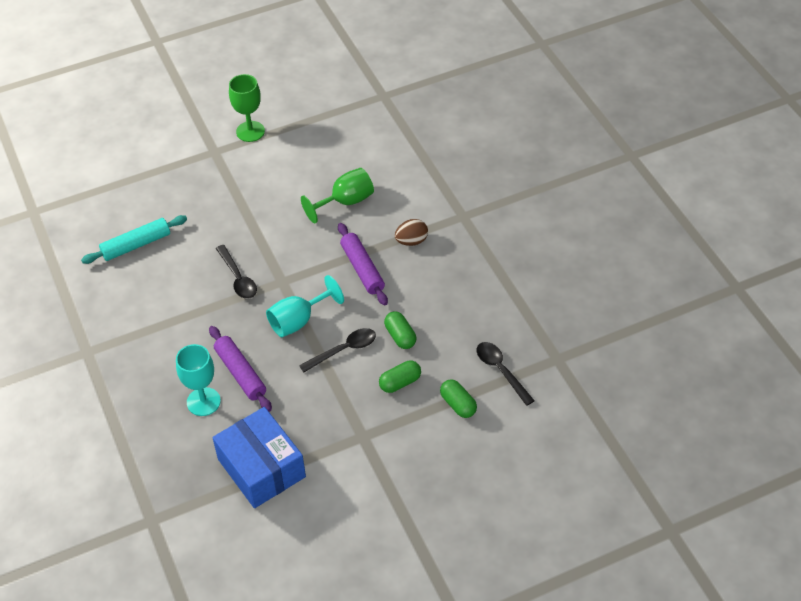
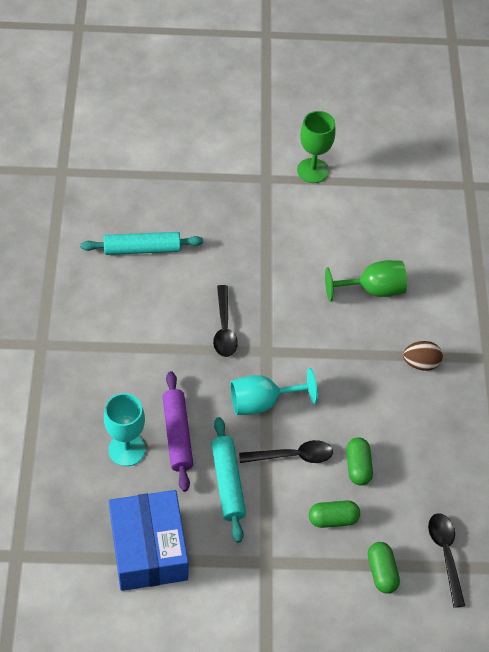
camera: 20 degrees right, 5 degrees up
(301, 391) = (228, 482): none -> turquoise rolling pin
(362, 269) = (354, 373): purple rolling pin -> none

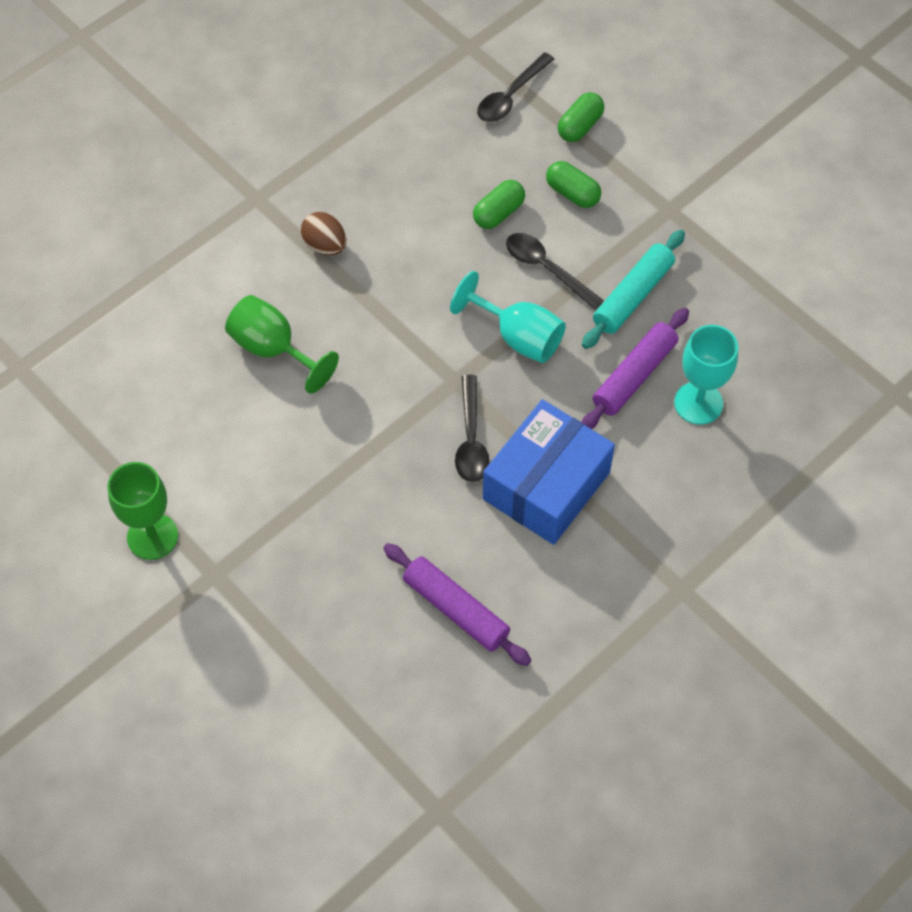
camera: 130 degrees left, 5 degrees up
(142, 249) = (456, 609): turquoise rolling pin -> purple rolling pin
(149, 549) = (765, 301): blue box -> blue box (546, 485)
(224, 329) = (471, 439): black spoon -> black spoon turned 135 degrees clockwise

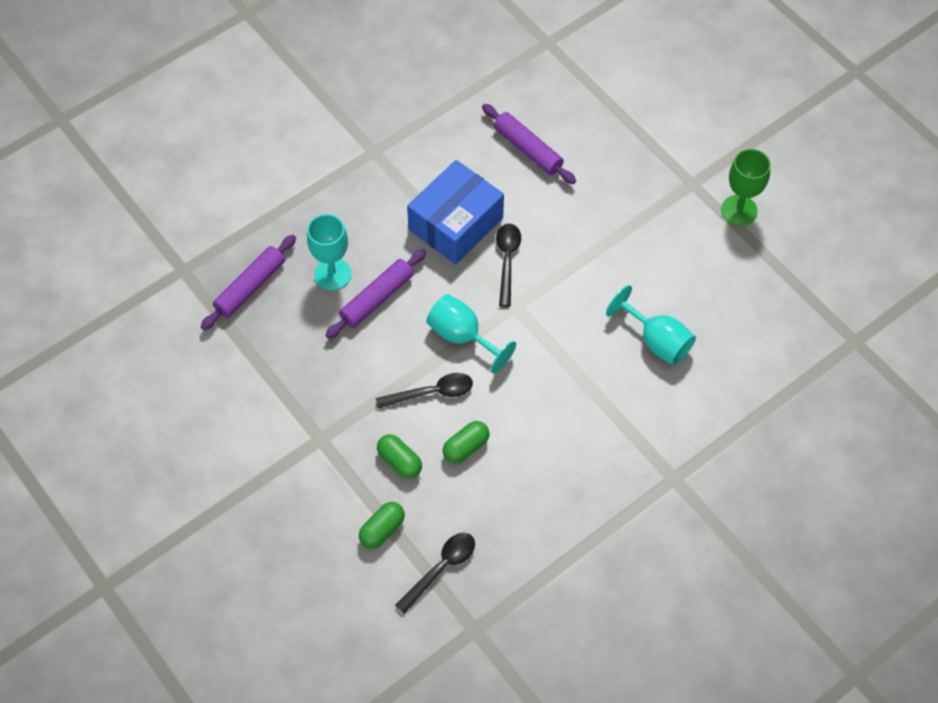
camera: 175 degrees left, 0 degrees up
(273, 349) = (656, 341): green goblet -> turquoise goblet
(325, 246) = (615, 428): brown egg -> none
(546, 268) = (432, 393): black spoon -> black spoon turned 60 degrees counterclockwise
(632, 296) = (365, 363): turquoise rolling pin -> none
(800, 378) = (250, 287): none -> purple rolling pin

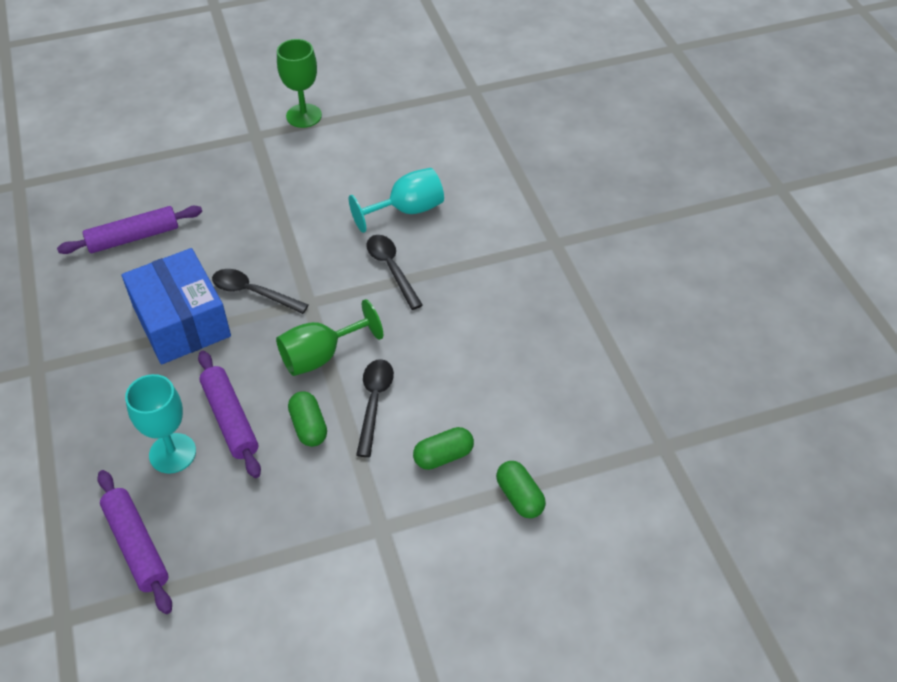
camera: 70 degrees left, 10 degrees down
(441, 568) = (584, 454): black spoon -> black spoon (391, 268)
(462, 336) = (321, 356): turquoise goblet -> green goblet
(466, 447) = (452, 391): green capsule -> green capsule (309, 427)

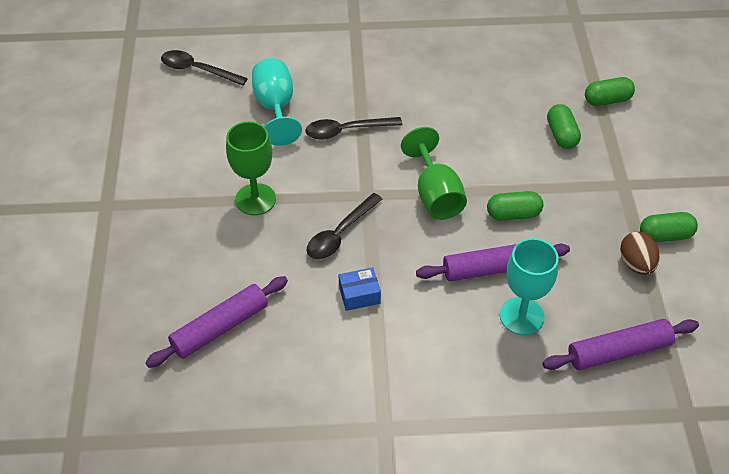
camera: 75 degrees left, 0 degrees up
(133, 237) = (220, 328): purple rolling pin -> purple rolling pin turned 60 degrees clockwise
(181, 321) = (359, 295): blue box -> blue box, size x0.40
(259, 552) = (636, 264): none -> brown egg
(304, 116) = (97, 161): green goblet -> green goblet (255, 199)
(308, 579) = (665, 235): none -> green capsule
(374, 402) = (497, 167): black spoon -> black spoon (197, 70)

